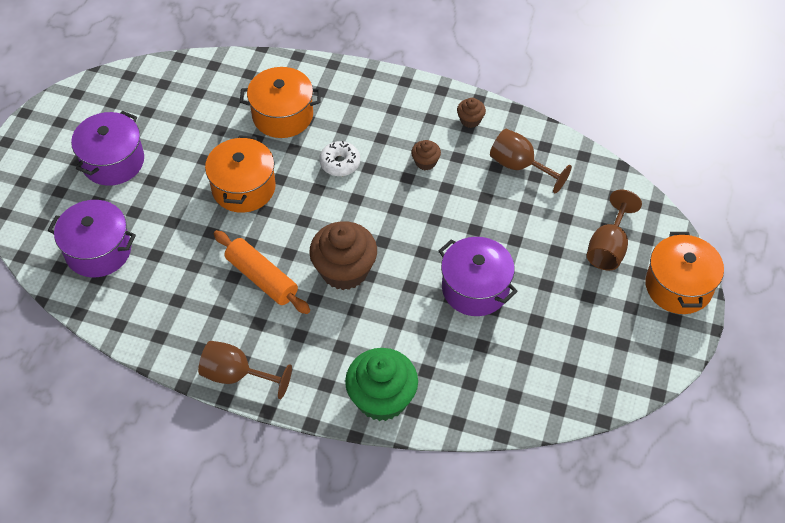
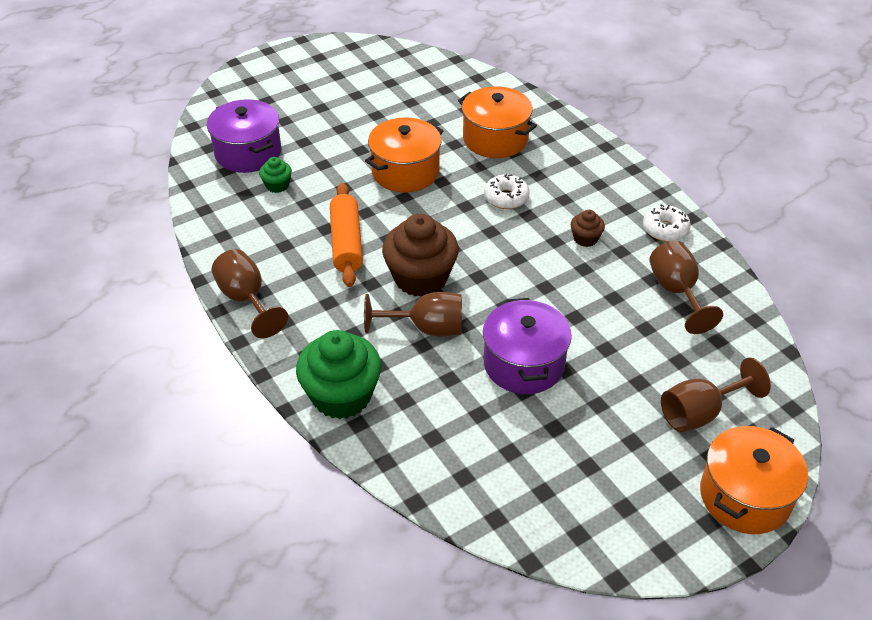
camera: 40 degrees right, 10 degrees down
(113, 161) = (327, 101): purple pot -> none
(155, 264) = (277, 185): none -> green cupcake
(387, 307) = (426, 328): none -> brown goblet
(470, 120) = (665, 229): brown cupcake -> white donut

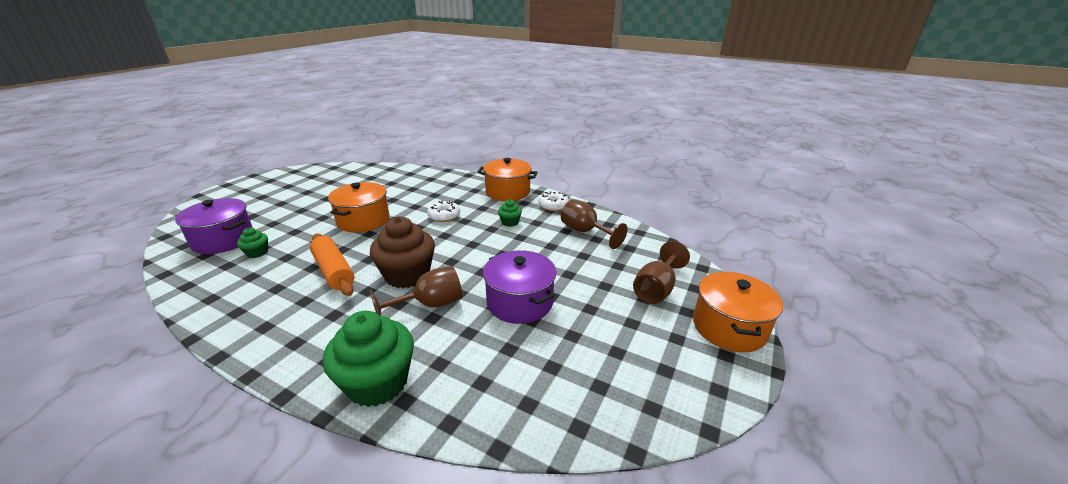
camera: 30 degrees left, 15 degrees down
(246, 299) = (248, 338): brown goblet -> none
(495, 139) = (419, 191): orange pot -> orange pot (507, 192)
(585, 238) = (510, 222): brown cupcake -> green cupcake

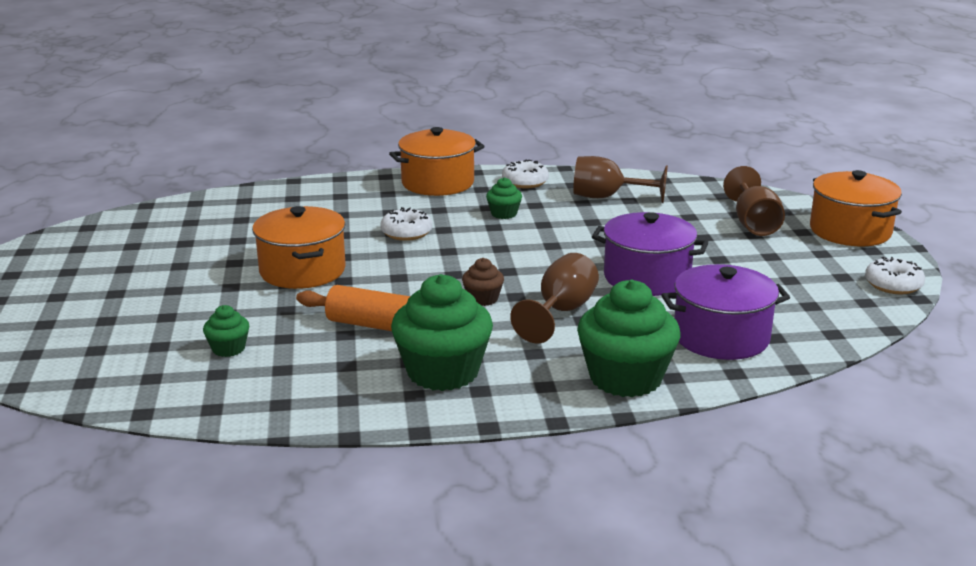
camera: 35 degrees left, 5 degrees down
(223, 240) = (136, 356): purple pot -> purple pot (721, 337)
(303, 318) = (443, 372): none -> green cupcake
(407, 275) = (483, 299): brown cupcake -> brown cupcake, size x0.47
(701, 402) = (893, 285): none -> white donut

